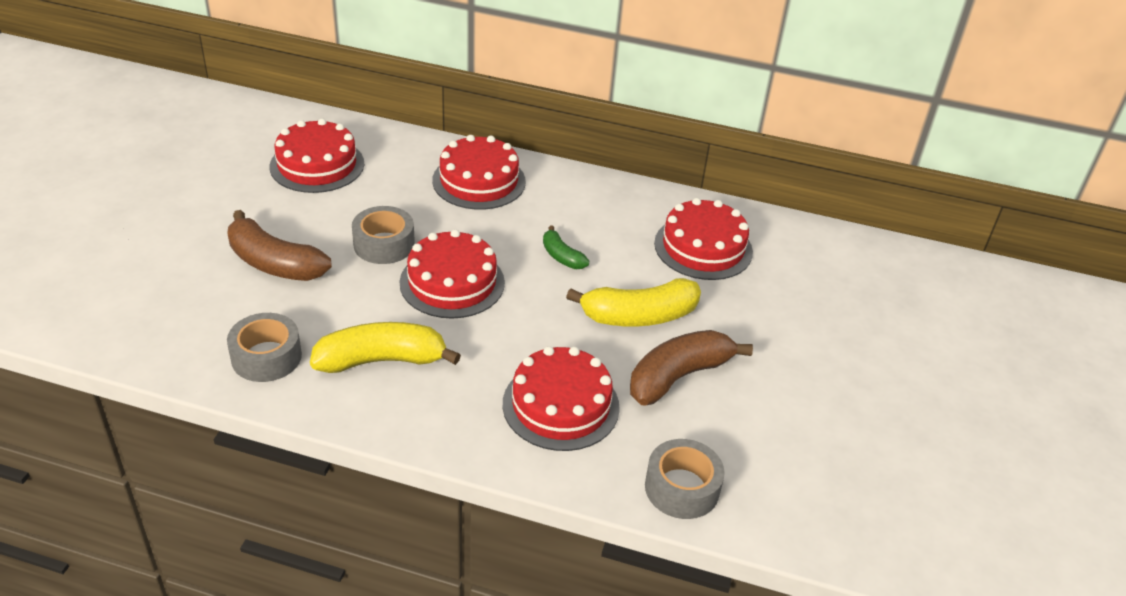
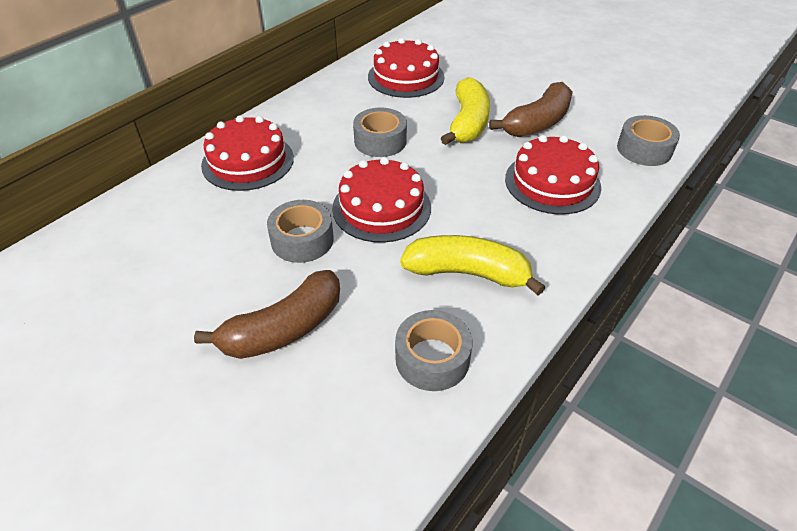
camera: 65 degrees left, 5 degrees up
(317, 165) = (133, 265): red cake -> none
(381, 360) = (467, 273): yellow banana -> yellow banana turned 90 degrees clockwise
(562, 256) = (380, 141): green banana -> grey tape
(678, 376) = (537, 123): brown banana -> brown banana turned 120 degrees counterclockwise

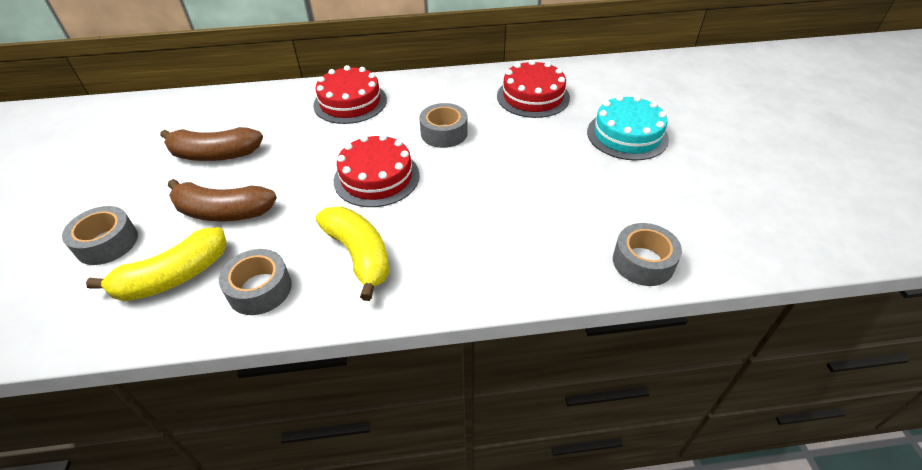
camera: 45 degrees right, 0 degrees up
(302, 240) = (306, 168): grey tape -> grey tape (107, 243)
(468, 123) = (525, 154): yellow banana -> yellow banana (174, 277)
(513, 72) = (627, 135): none -> turquoise cake
(537, 123) = (581, 185): brown banana -> brown banana (215, 155)
(552, 182) = (517, 236): red cake -> none

